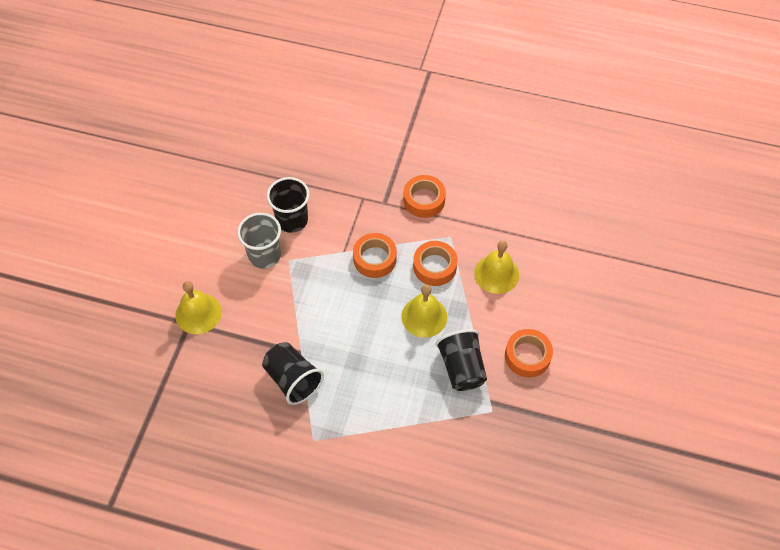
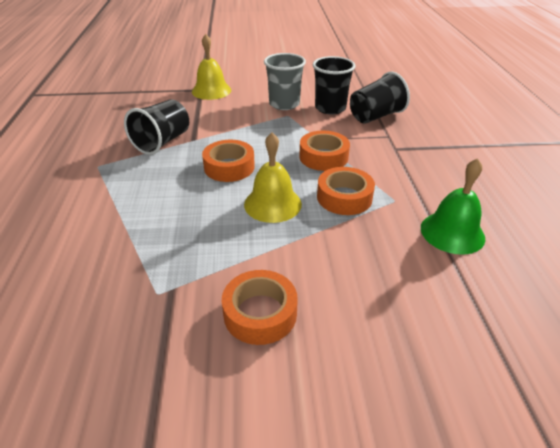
camera: 70 degrees right, 20 degrees down
(424, 200) = (424, 172): orange tape -> orange tape (229, 167)
(461, 368) = (215, 249): black cup -> black cup (375, 116)
(495, 221) = (452, 232): none -> green bell
(496, 274) = (373, 251): yellow bell -> none

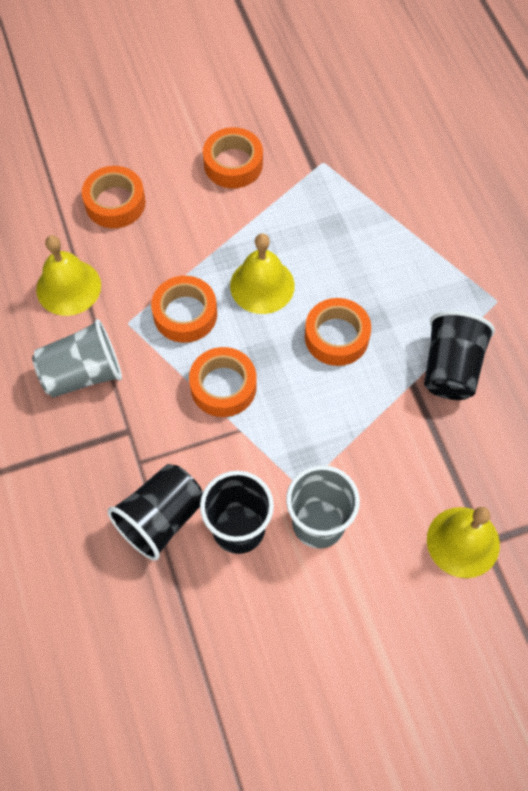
camera: 165 degrees right, 25 degrees up
(408, 298) = (115, 203): none -> orange tape
(431, 178) = (83, 373): none -> grey cup
(452, 232) = (68, 287): green bell -> yellow bell

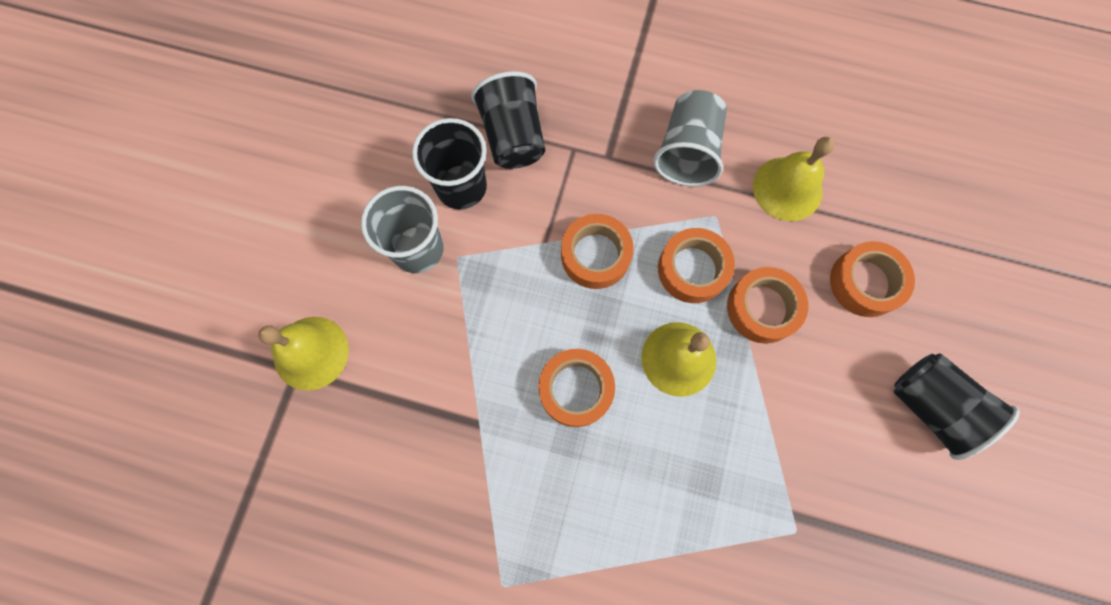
camera: 125 degrees right, 10 degrees up
(233, 164) = (850, 430): orange tape -> orange tape (762, 308)
(451, 368) = (467, 474): black cup -> black cup (930, 406)

